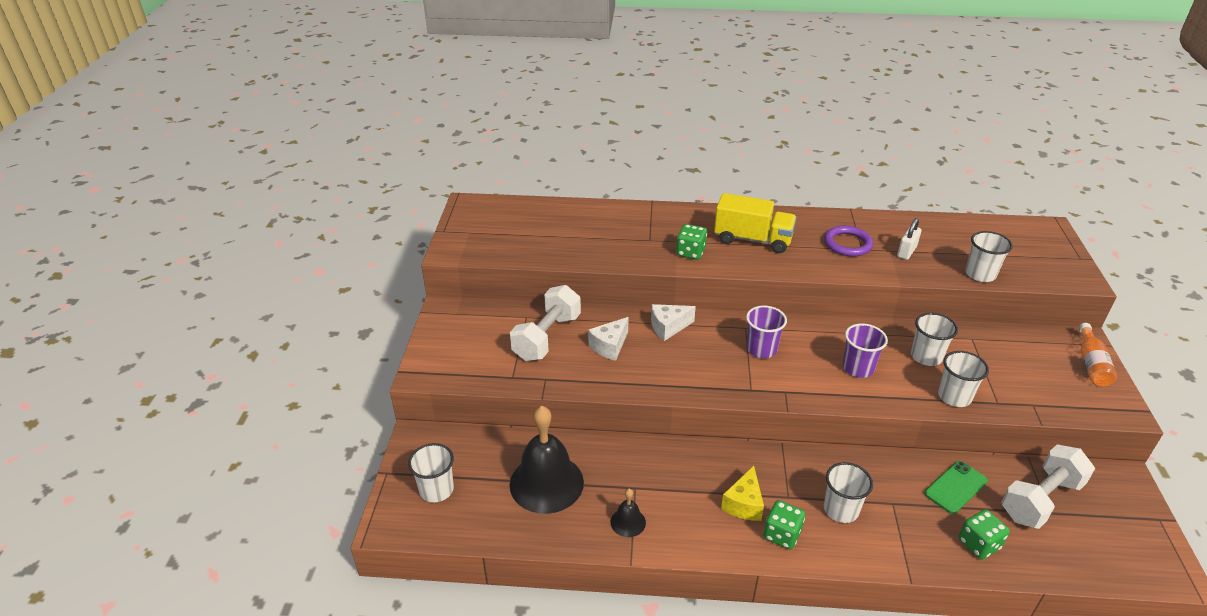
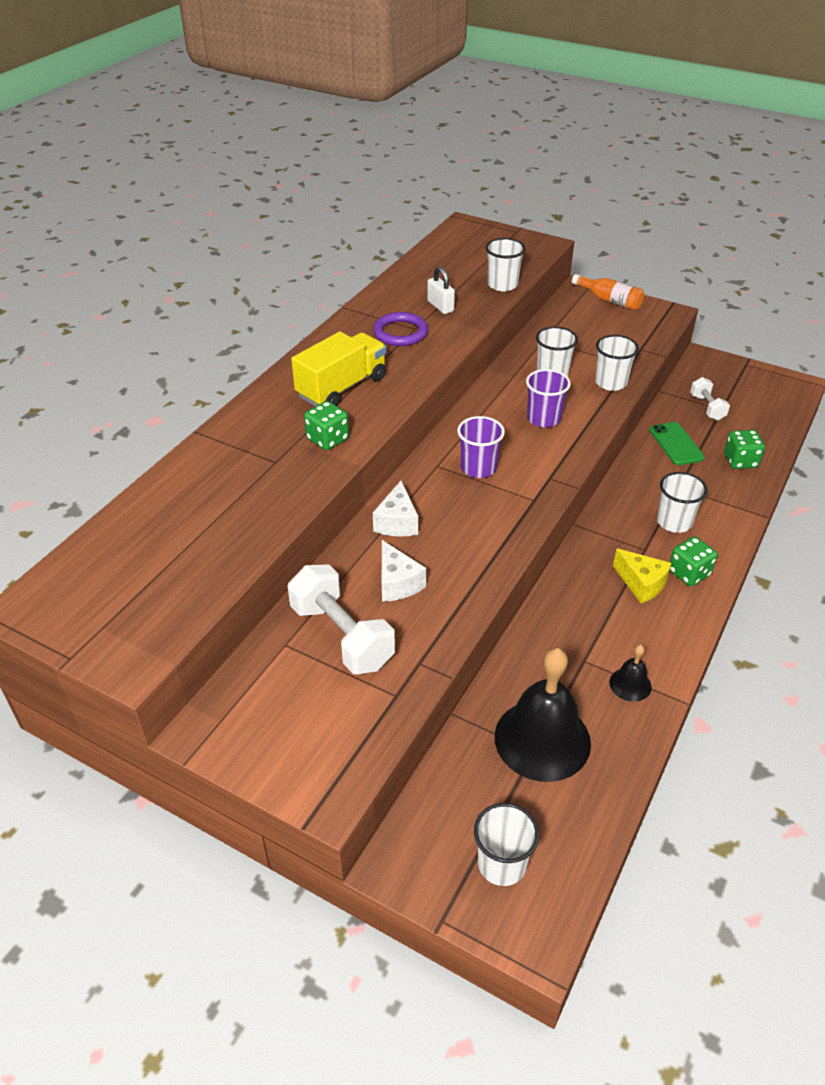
camera: 65 degrees left, 5 degrees up
(1040, 500) = (707, 407): white dumbbell -> white dumbbell, size x0.55

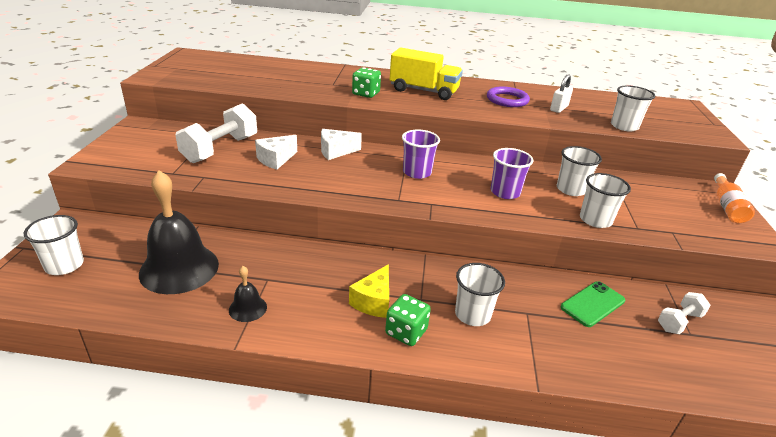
camera: 65 degrees right, 10 degrees down
(740, 461) = (614, 357): green dice -> none

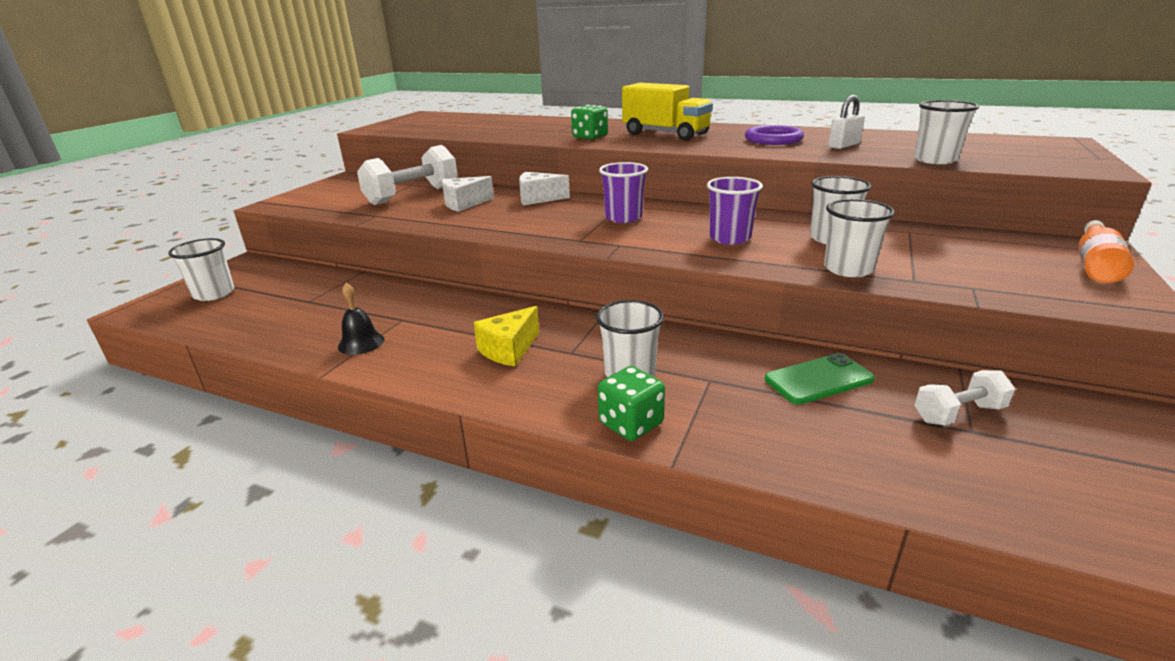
camera: 20 degrees right, 5 degrees down
(179, 268) = (318, 303): black bell -> none
(406, 332) = (528, 382): green dice -> green dice (631, 423)

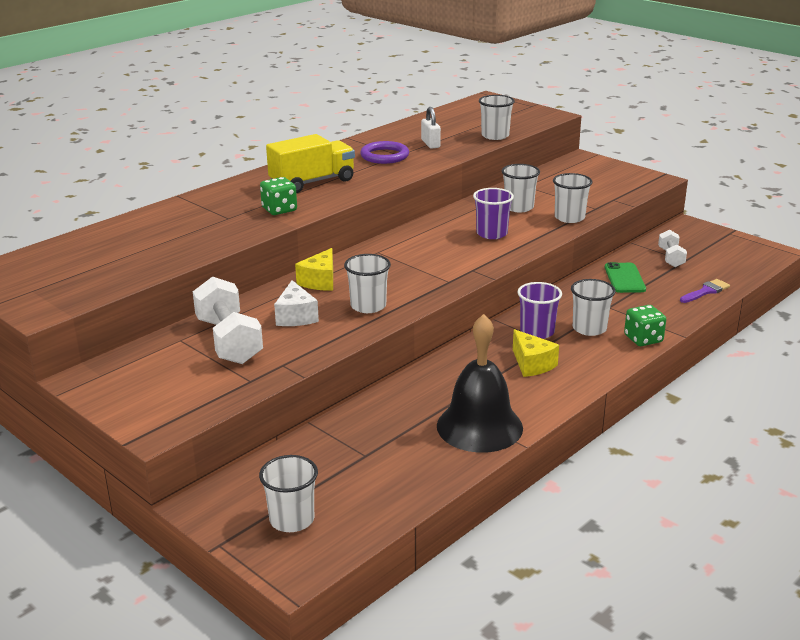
camera: 70 degrees left, 0 degrees up
(361, 343) = (479, 426): black bell -> black bell, size x2.19
(499, 221) = (368, 306): none -> white cup
(538, 199) = (320, 281): white cheese -> yellow cheese
(623, 217) = (412, 257): purple cup -> purple cup (537, 332)
(872, 471) = (706, 291): none -> purple brush
(1095, 265) = (605, 166): orange bottle -> none

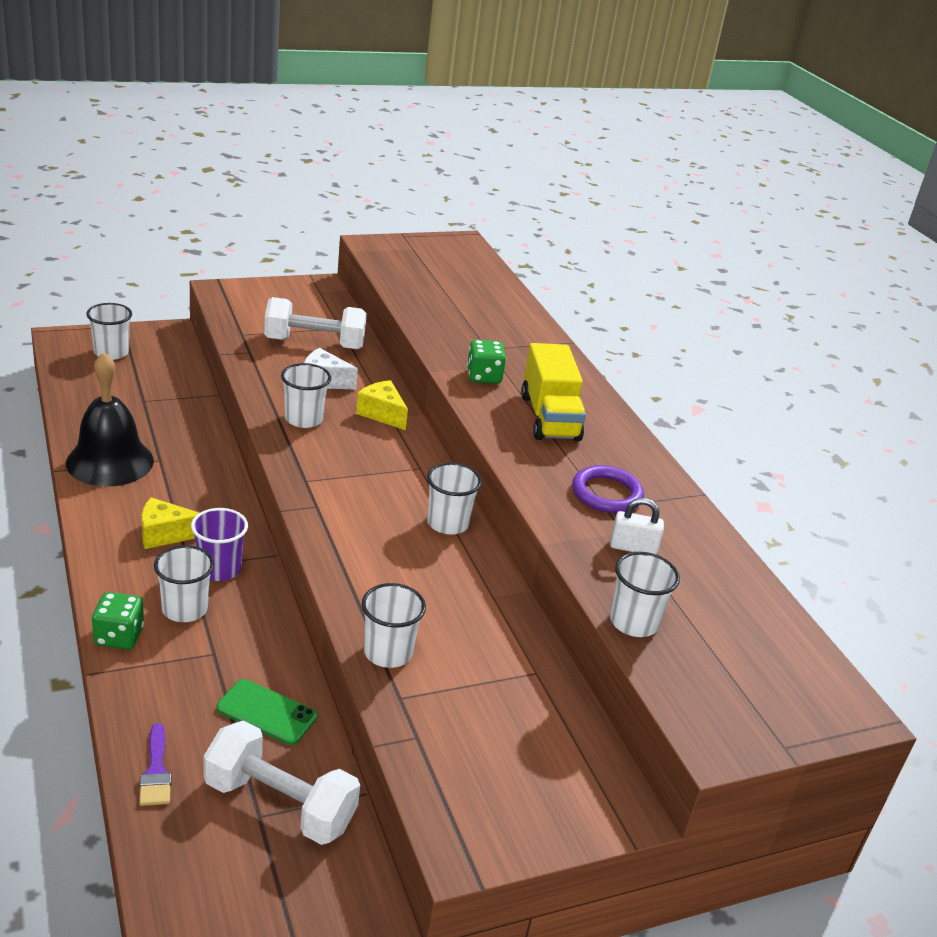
camera: 110 degrees right, 5 degrees up
(492, 233) = (396, 562): purple cup -> none
(519, 207) = (461, 624): white cup -> white cup (447, 523)
(671, 258) = (280, 804): white dumbbell -> white dumbbell, size x1.82

